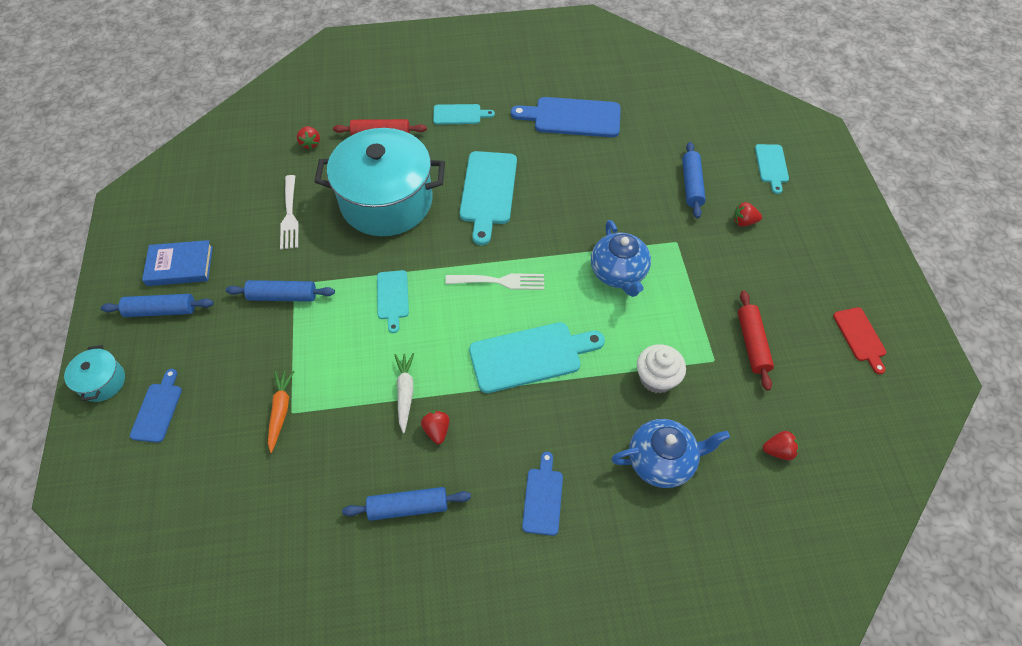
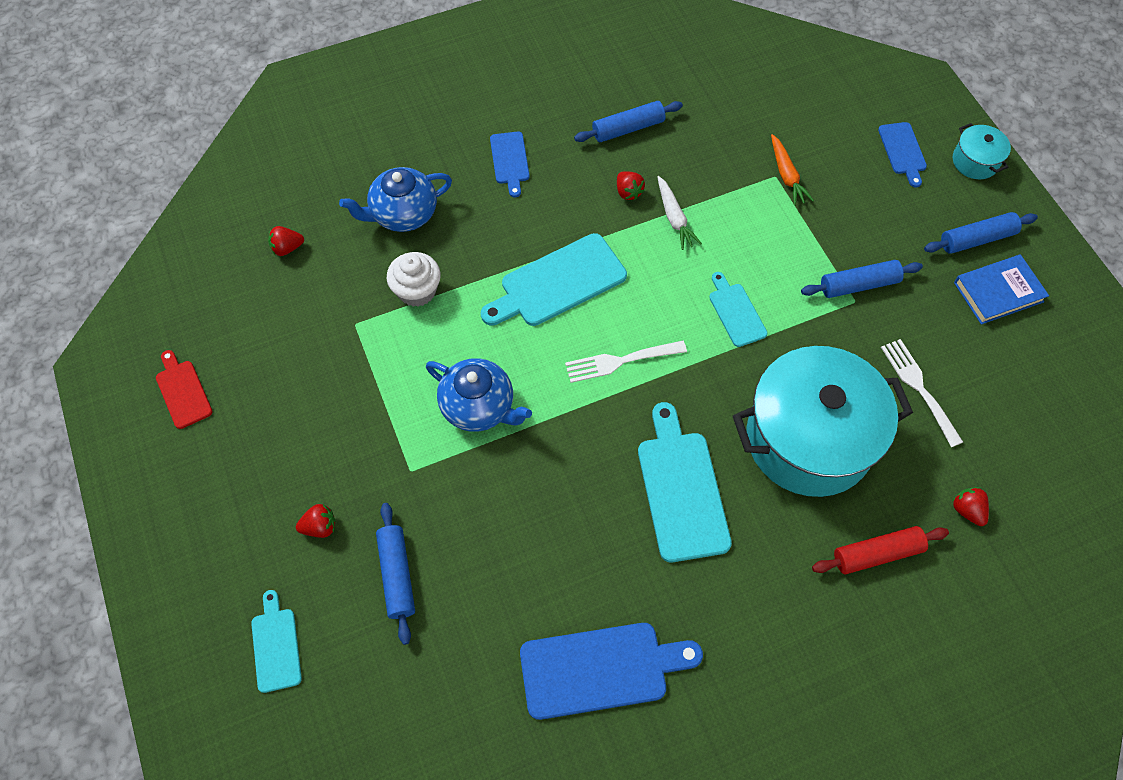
camera: 165 degrees right, 5 degrees up
(459, 114) = (779, 627): turquoise cutting board -> none
(618, 273) = (479, 406): blue teapot -> blue teapot turned 150 degrees clockwise
(752, 343) = (312, 353): red rolling pin -> none

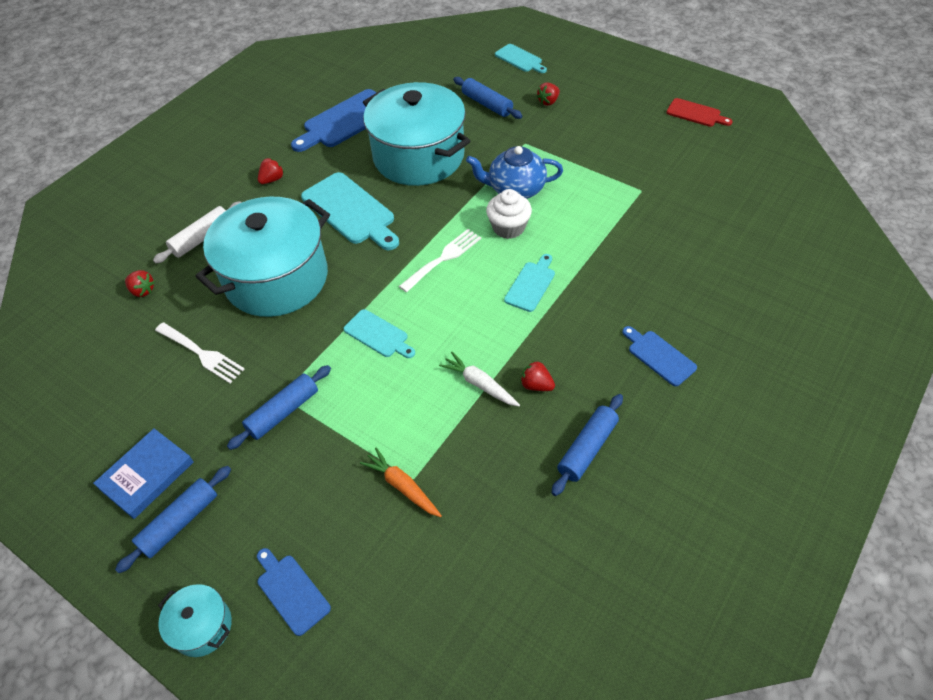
camera: 150 degrees right, 10 degrees down
(287, 248) = (740, 207): red strawberry -> red strawberry (272, 179)
(403, 214) = (692, 270): blue teapot -> none
(417, 291) = (624, 228): white cupcake -> white cupcake (508, 227)
(549, 531) = (418, 156): none -> turquoise pot
(558, 283) = (531, 284): turquoise cutting board -> turquoise cutting board, size x0.56
(877, 554) = (202, 238): red rolling pin -> white rolling pin

